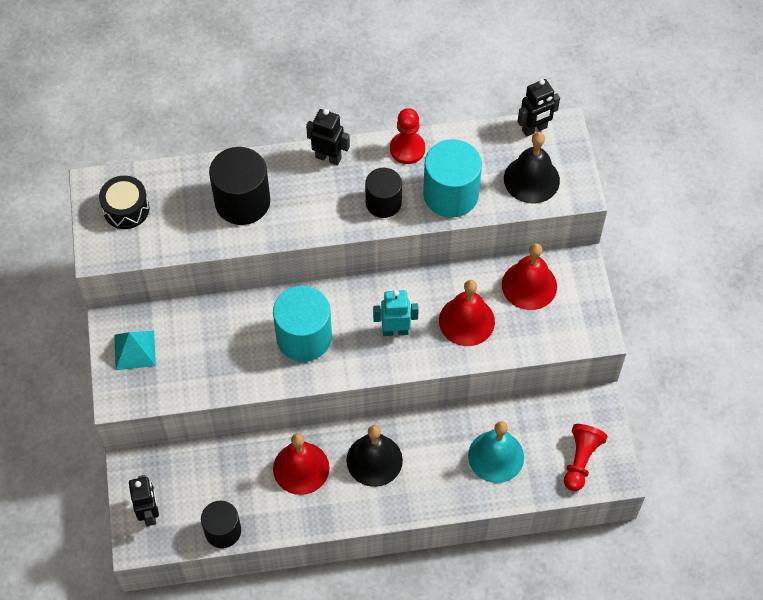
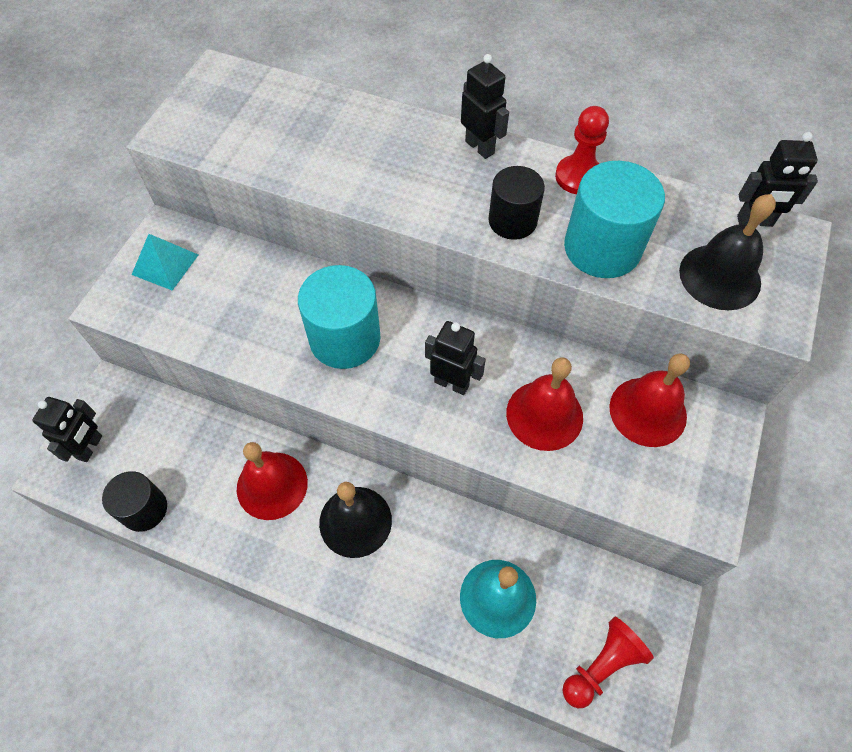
camera: 30 degrees right, 0 degrees up
(126, 209) = (229, 105): black drum -> none
(242, 202) = (353, 150): black cylinder -> none
(395, 331) = (452, 383): turquoise robot -> black robot

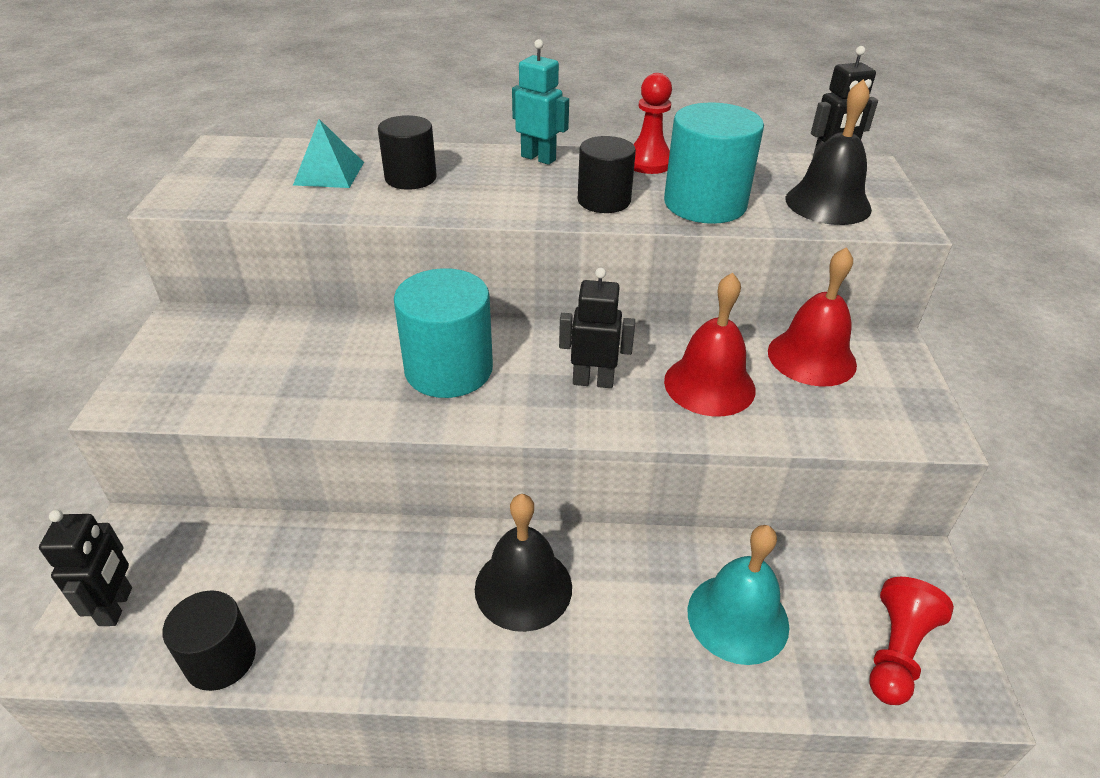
camera: 20 degrees left, 20 degrees down
(165, 264) = (192, 349): turquoise pyramid -> turquoise pyramid (329, 173)
(272, 485) = (397, 578): red bell -> none
(358, 149) = (410, 178): none -> black cylinder
(480, 147) = (538, 158): black robot -> turquoise robot

